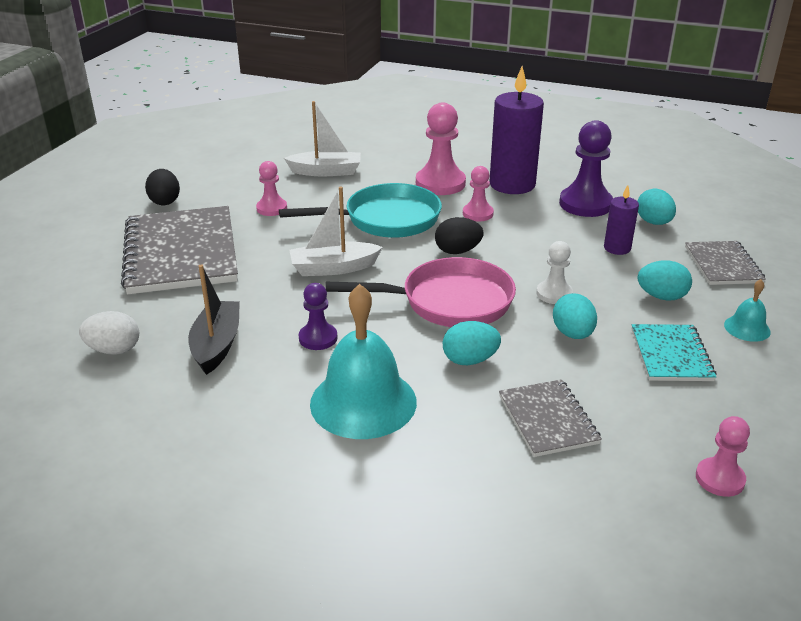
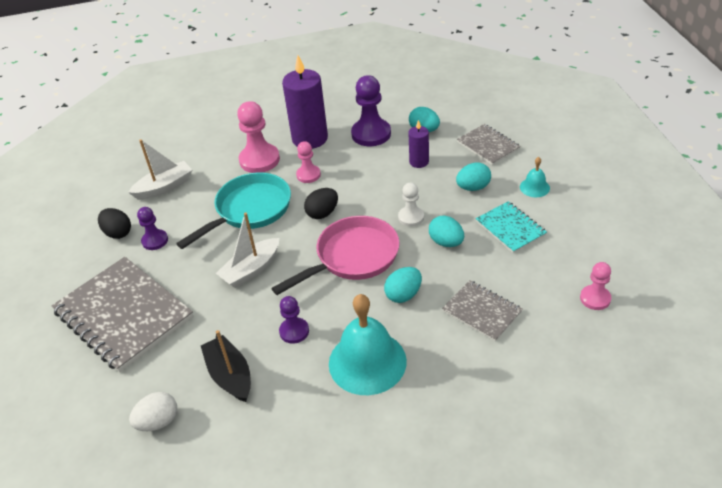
camera: 30 degrees left, 10 degrees up
(165, 201) = (60, 275): black egg -> black egg (118, 233)
(272, 208) = (155, 240): pink pawn -> purple pawn

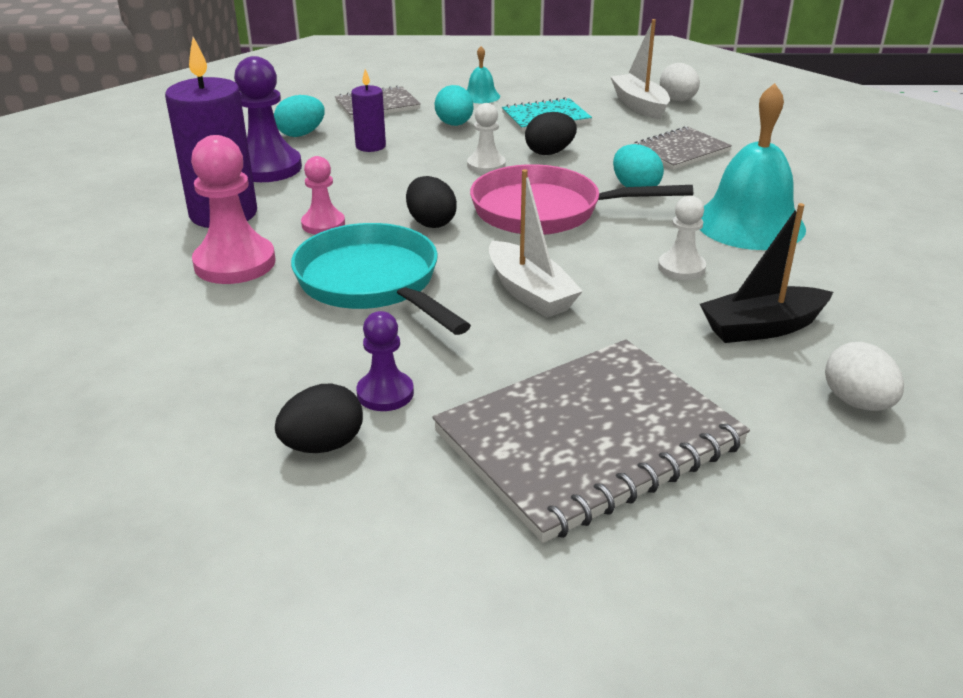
camera: 80 degrees left, 10 degrees down
(164, 187) = (215, 375): white boat -> white boat (639, 105)
(294, 331) = (681, 268): purple pawn -> white pawn
(353, 257) = (545, 211): pink pan -> pink pan turned 60 degrees counterclockwise
(446, 242) = (549, 152): turquoise egg -> black egg
(595, 298) = (678, 100): pink pawn -> white egg

